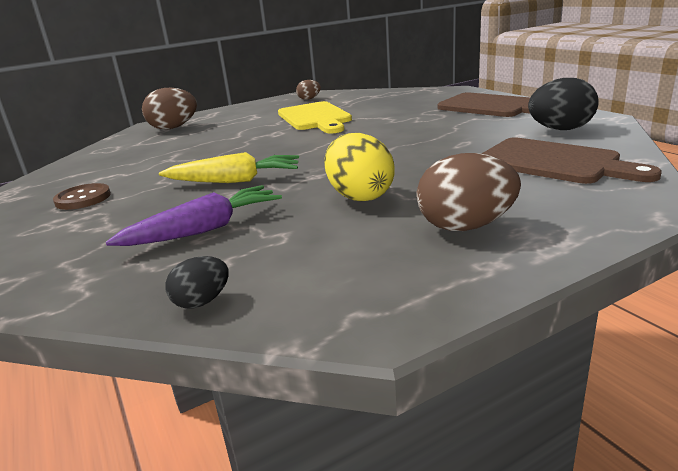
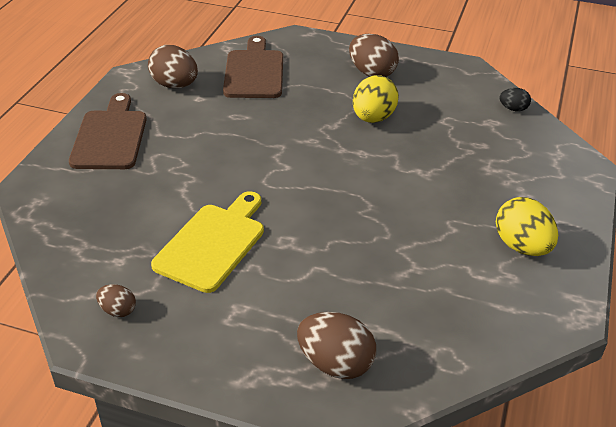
camera: 135 degrees left, 15 degrees up
(83, 198) = (522, 246): brown button -> yellow egg
(203, 230) = (475, 150): purple carrot -> none
(234, 181) = (410, 186): yellow carrot -> none
(560, 129) = (175, 85): black egg -> brown egg

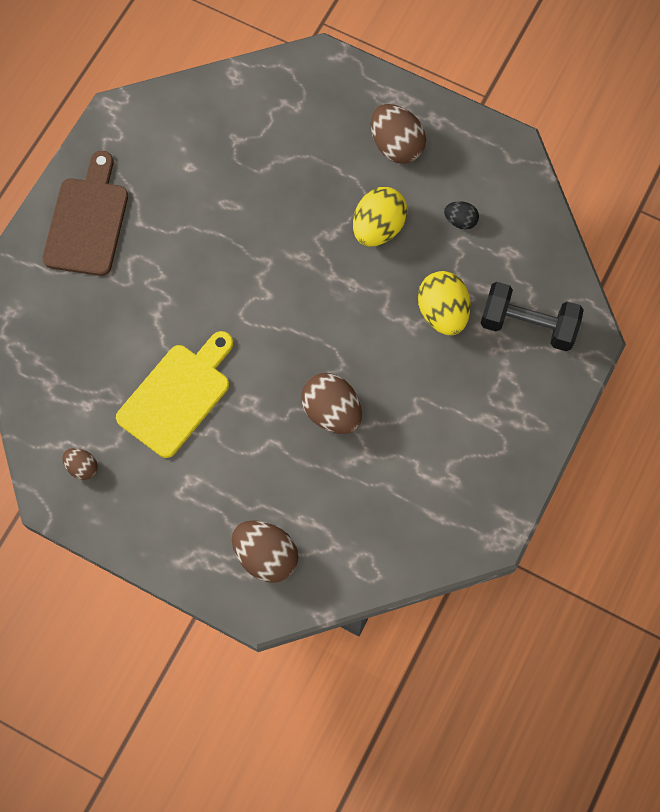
camera: 10 degrees right, 30 degrees up
(175, 85) = (165, 139): brown egg -> brown egg (332, 412)
(254, 72) = (259, 125): brown cutting board -> none
(513, 109) = (541, 233): black egg -> black egg (460, 221)
(522, 246) = (478, 443): yellow egg -> yellow egg (442, 313)
(529, 163) = (528, 325): none -> black dumbbell

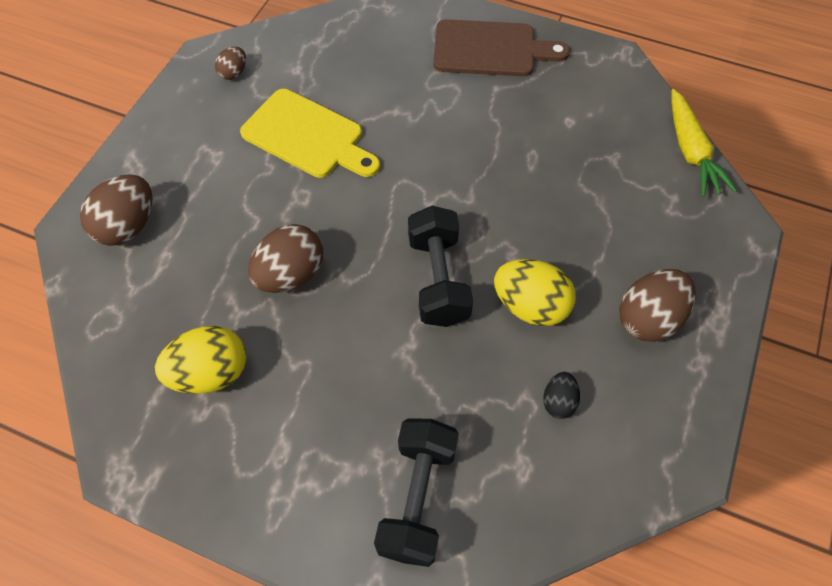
camera: 85 degrees right, 10 degrees down
(236, 78) = (690, 151): none -> yellow carrot
(347, 294) = (438, 280): none -> black dumbbell
(442, 313) = (425, 387): yellow egg -> yellow egg (210, 373)

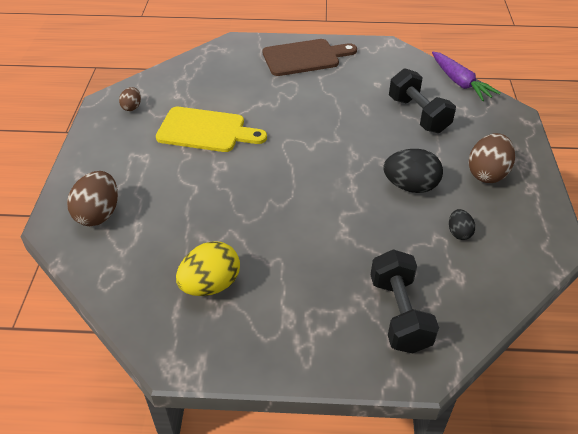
camera: 20 degrees left, 15 degrees down
(290, 274) = (237, 211): brown egg -> none
(438, 280) = (342, 188): black dumbbell -> black dumbbell (418, 115)
(530, 306) = (410, 186): yellow egg -> black egg
(690, 151) = (459, 82): yellow carrot -> purple carrot

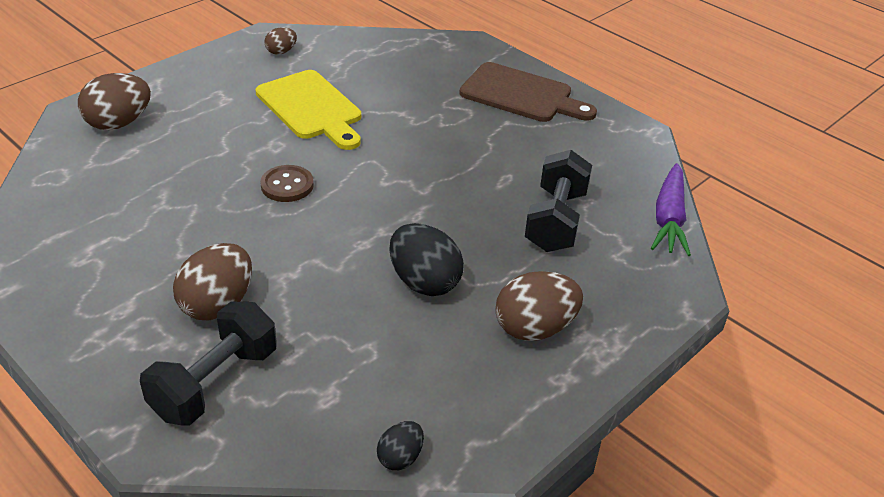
camera: 40 degrees right, 5 degrees down
(210, 285) = (108, 237): yellow egg -> none
(264, 183) = (287, 185): none -> brown button
(334, 274) = (217, 304): none -> brown egg
(459, 233) = (399, 360): black egg -> black egg (400, 457)

